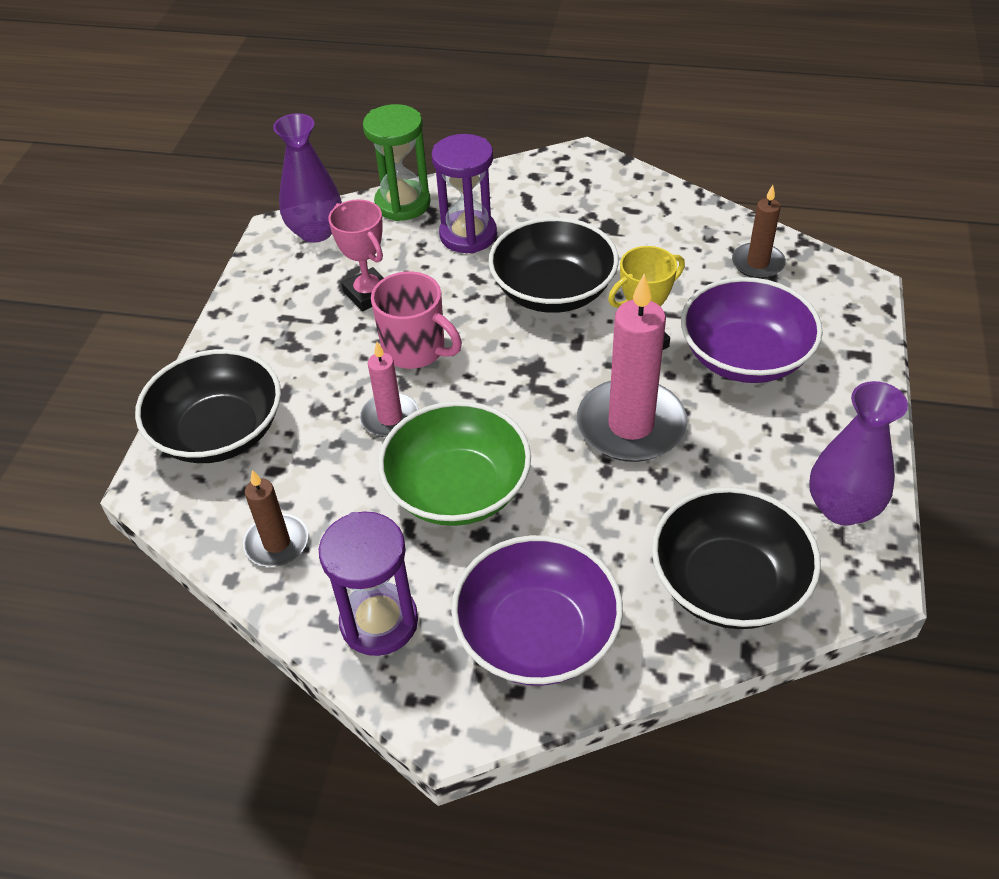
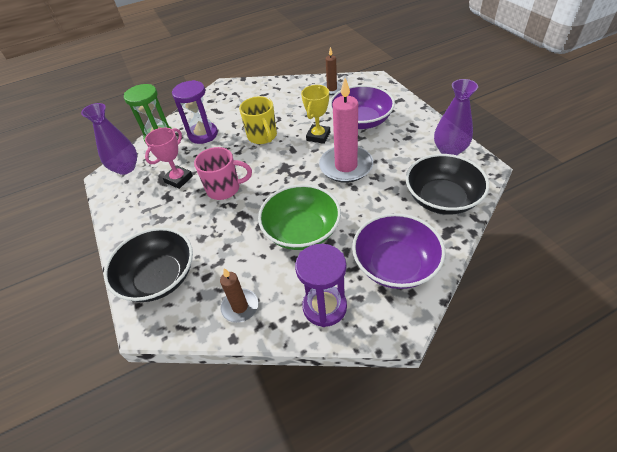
camera: 35 degrees left, 0 degrees up
(368, 294) = (178, 179): pink trophy -> pink trophy turned 75 degrees counterclockwise
(390, 418) = (241, 221): pink candle -> none
(553, 291) = (262, 136): black bowl -> yellow mug

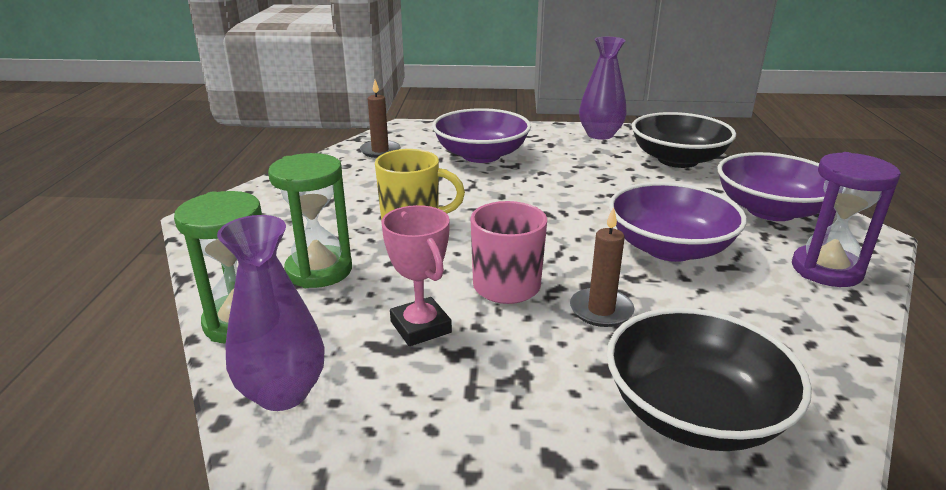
camera: 65 degrees left, 20 degrees down
(203, 134) = (319, 270): purple hourglass -> green hourglass
(240, 307) = (805, 336): brown candle -> brown candle (601, 310)
(301, 231) = (669, 248): green bowl -> purple bowl
(318, 136) = (475, 186): yellow trophy -> none
(346, 166) = (563, 187): pink candle -> none

